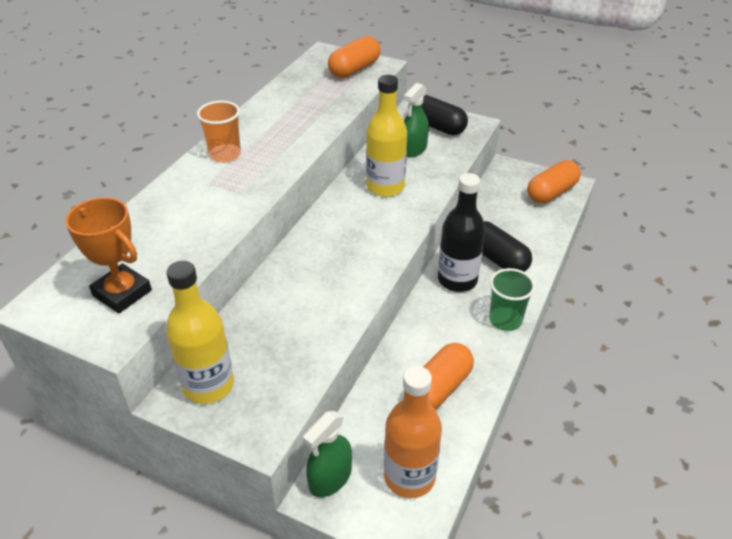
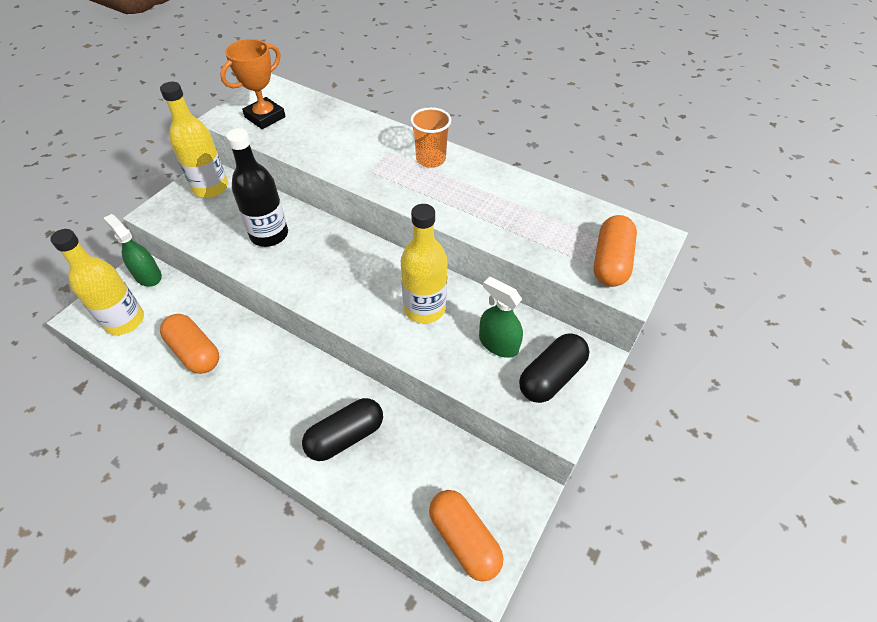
camera: 95 degrees right, 10 degrees up
(354, 69) = (610, 262): orange capsule -> orange capsule turned 60 degrees clockwise
(409, 477) = (125, 321): orange bottle -> yellow bottle
(457, 280) = (321, 390): black bottle -> black bottle (269, 235)
(505, 320) = (253, 423): green cup -> none

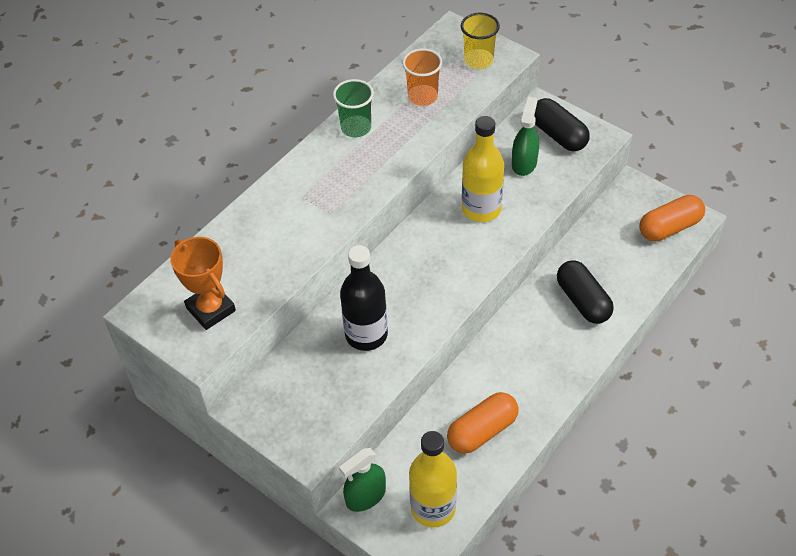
camera: 80 degrees left, 0 degrees up
(210, 188) = (274, 400): yellow bottle -> none
(430, 159) = (323, 163): orange cup -> orange cup (422, 96)
(480, 176) = (356, 128): none -> green cup
(498, 343) = (524, 163): green spray bottle -> green spray bottle turned 150 degrees clockwise
(610, 262) = (478, 60): orange capsule -> yellow cup

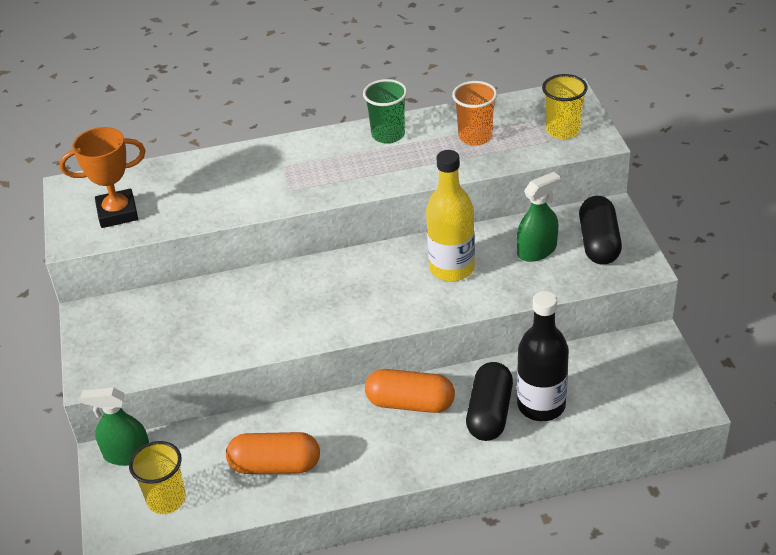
camera: 40 degrees right, 10 degrees down
(211, 309) = (117, 213): orange trophy -> orange trophy turned 75 degrees clockwise
(366, 335) = (239, 314): black bottle -> black bottle (541, 405)
(433, 508) = (166, 499): yellow bottle -> yellow cup
(669, 227) = (653, 398): orange capsule -> orange capsule (410, 403)

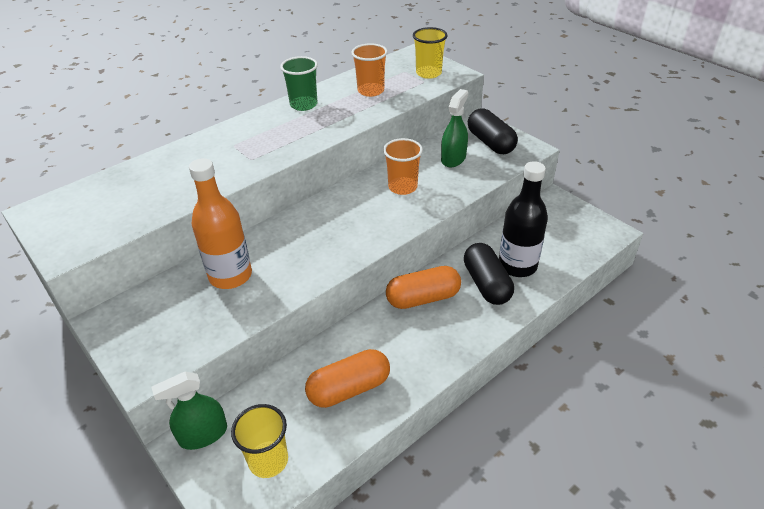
camera: 30 degrees left, 0 degrees up
(117, 213) = (99, 218): orange trophy -> none
(216, 310) = (230, 276): none -> orange bottle
(451, 268) = (402, 187): yellow bottle -> orange cup

